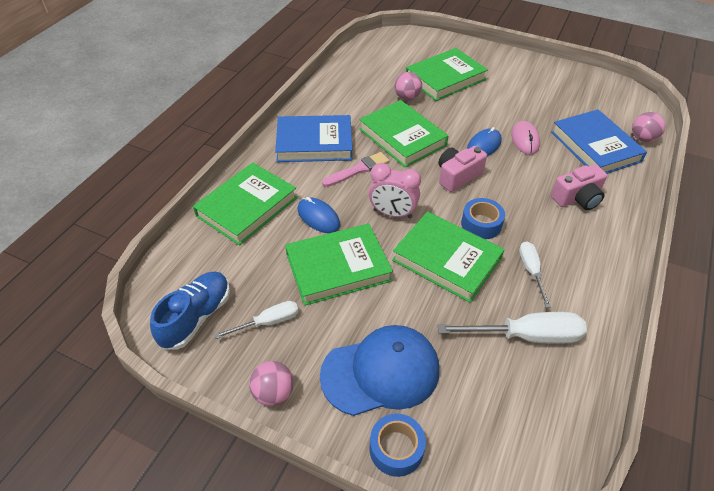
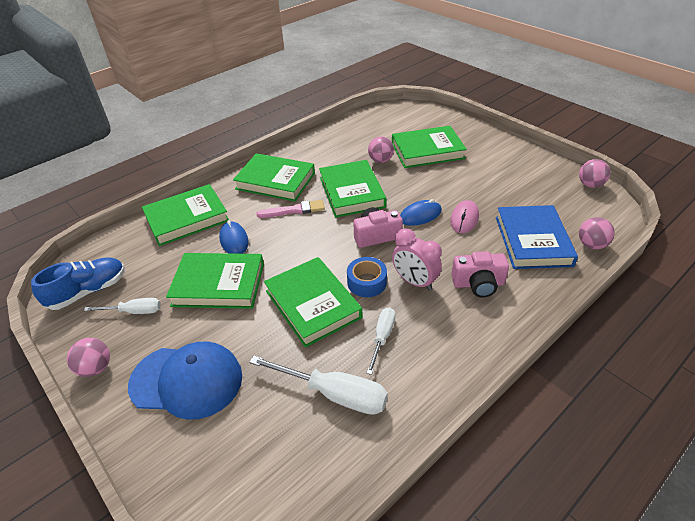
camera: 25 degrees right, 5 degrees down
(314, 143) = (275, 181): blue book -> green book
(392, 213) = (295, 253): pink clock -> pink clock (414, 282)
(396, 449) = (150, 449): blue tape -> none
(607, 83) = (590, 185): none -> pink ball

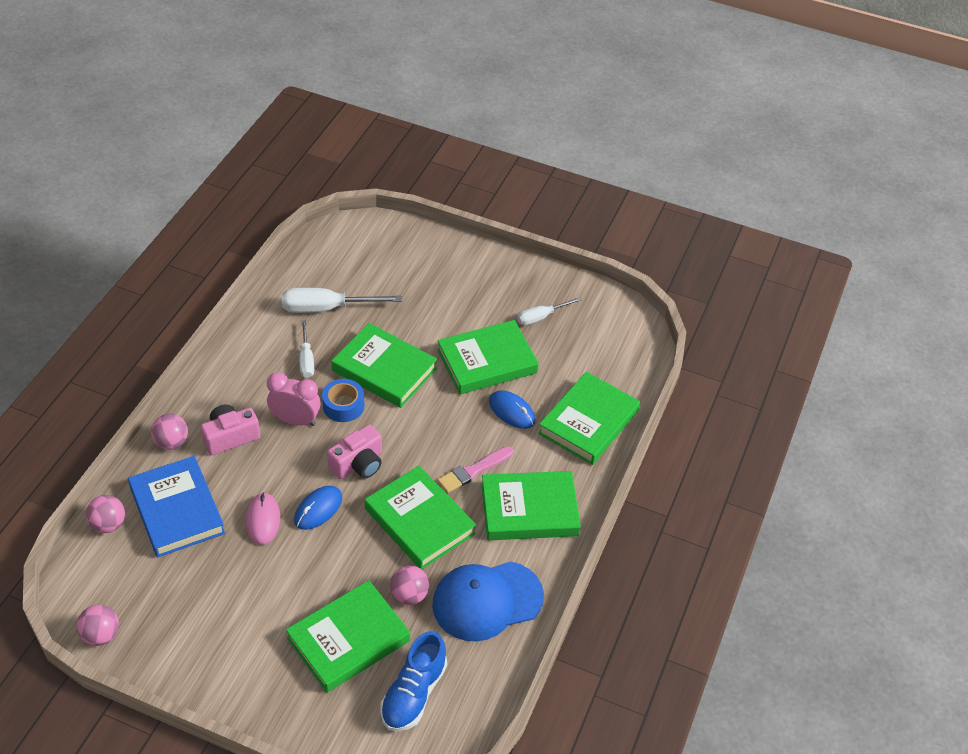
camera: 150 degrees right, 5 degrees up
(88, 291) = (602, 320): blue shoe -> blue shoe (413, 693)
(96, 368) = (526, 271): pink ball -> pink ball (171, 442)
(187, 381) = (447, 284): blue cap -> blue cap (487, 601)

